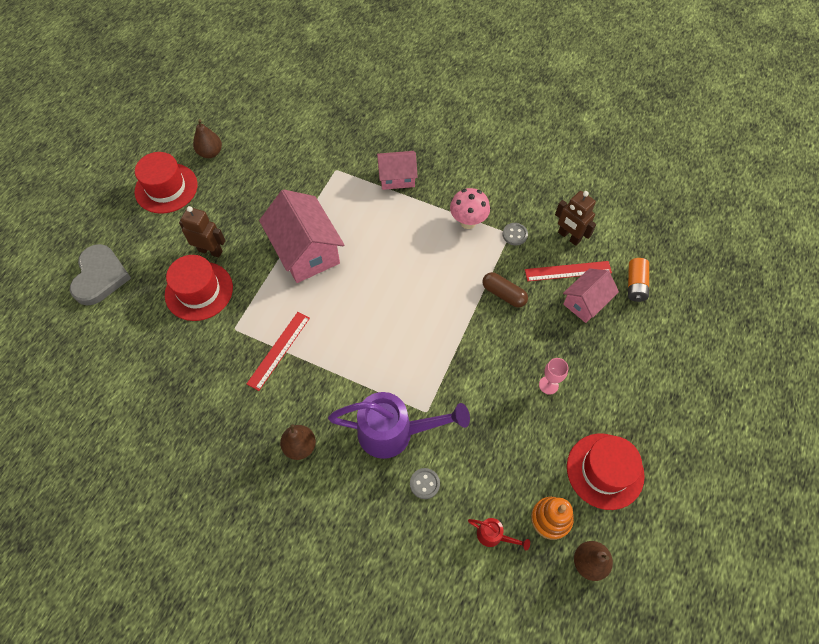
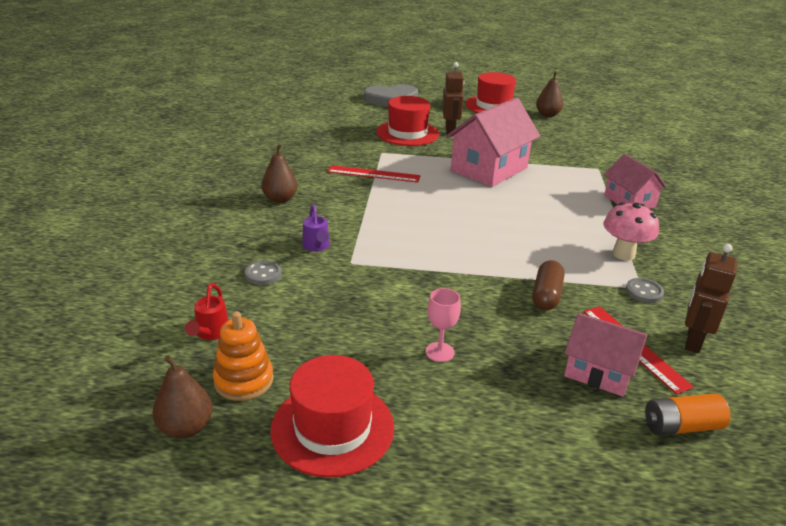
camera: 70 degrees right, 30 degrees down
(395, 432) = (316, 247): purple watering can -> purple watering can, size x0.44

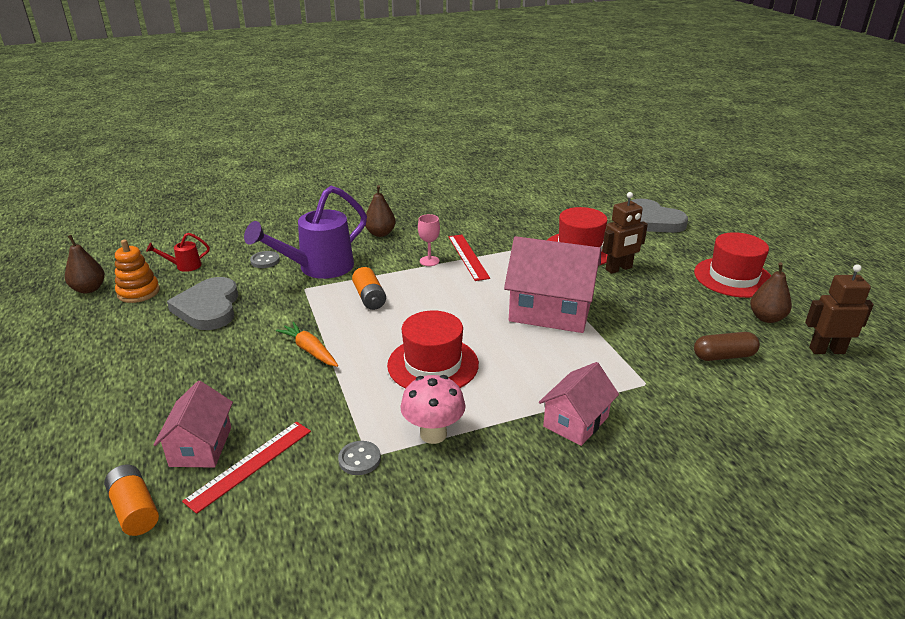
camera: 65 degrees right, 0 degrees up
(316, 247) = (318, 268): purple watering can -> purple watering can, size x2.27
(332, 428) = (98, 336): red hat -> red hat (433, 364)
(337, 330) = (208, 308): none -> grey heart
(403, 233) = (369, 298): none -> orange battery
(439, 352) = (198, 357): pink goblet -> pink goblet (429, 261)
(472, 283) = (310, 350): none -> orange carrot
(546, 295) = (313, 395): brown capsule -> brown capsule (723, 356)
(693, 341) = (280, 507): brown robot -> brown robot (826, 350)

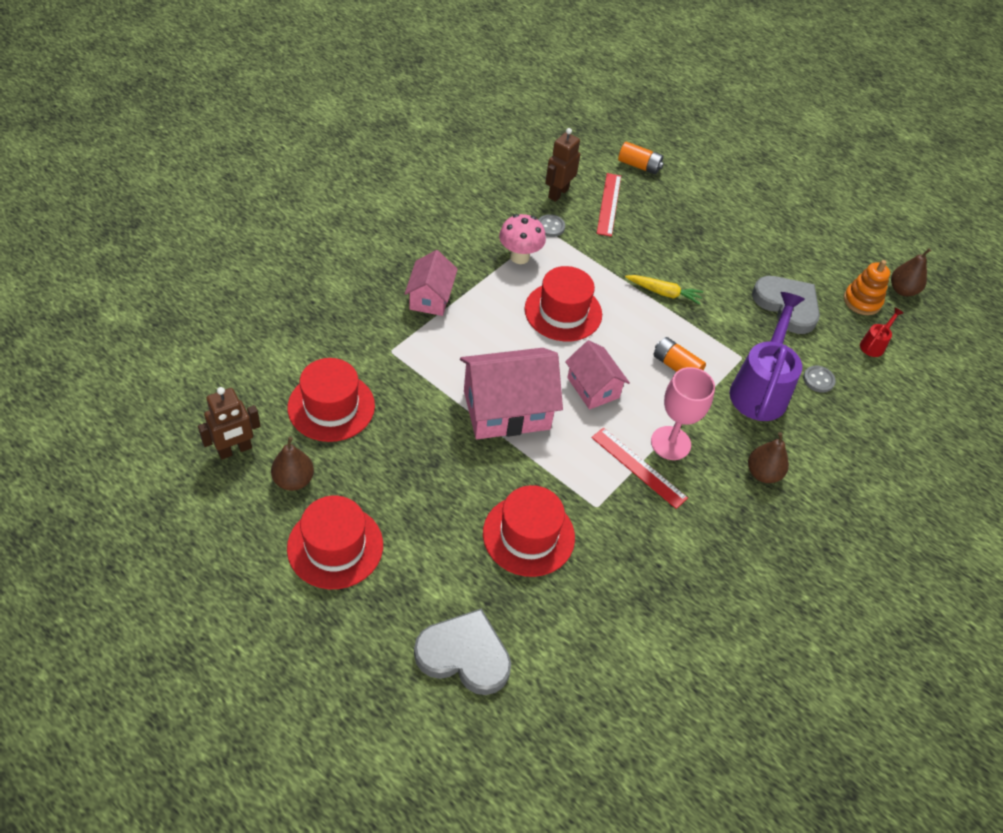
camera: 145 degrees right, 20 degrees up
(201, 446) = (648, 204): pink house -> pink house (593, 387)
(310, 350) = (663, 293): orange carrot -> yellow carrot
(429, 261) = (670, 443): pink goblet -> pink goblet, size x1.75
(619, 269) = (468, 511): brown robot -> brown robot (558, 193)
(723, 356) = (331, 406): brown capsule -> red hat

